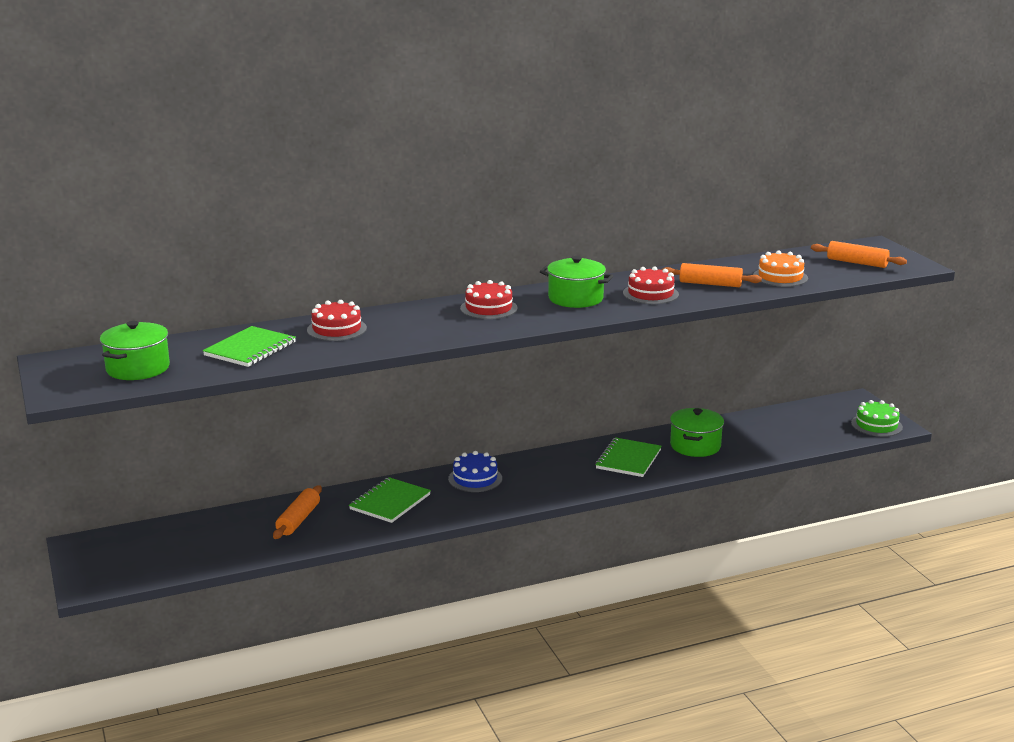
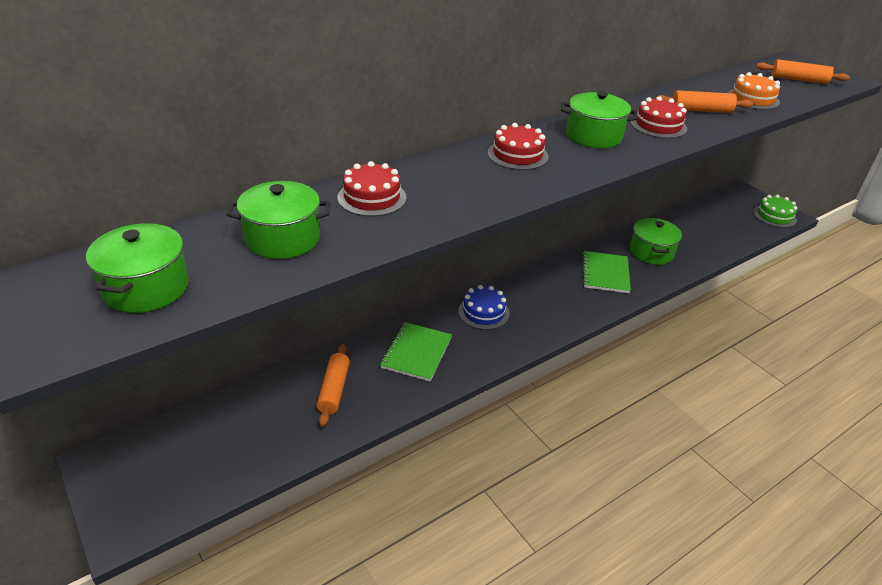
camera: 15 degrees left, 15 degrees up
(250, 349) = (283, 238): green notebook -> green pot

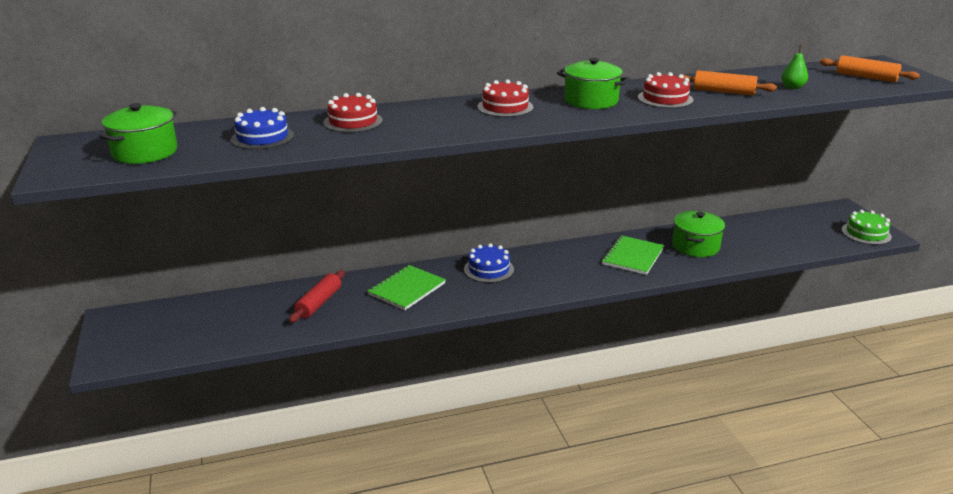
camera: 20 degrees right, 10 degrees down
(283, 238) = (262, 137): green pot -> blue cake
(334, 390) = (318, 303): orange rolling pin -> red rolling pin
(752, 99) = (792, 87): orange cake -> green pear

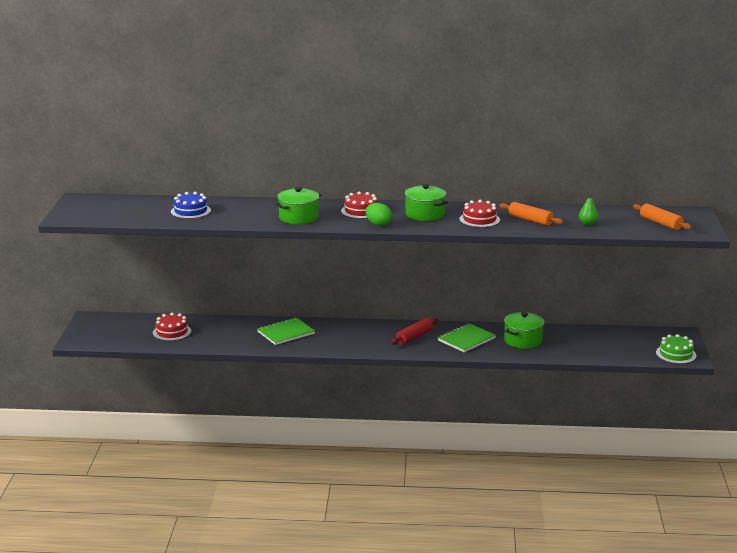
camera: 20 degrees right, 5 degrees down
(145, 152) = (118, 211): green pot -> green pot (298, 217)
(318, 303) = (222, 331): red rolling pin -> red rolling pin (414, 337)
(353, 122) = (253, 208): red cake -> red cake (172, 332)
(489, 269) = (352, 330): blue cake -> none
(547, 121) = (378, 224): none -> green egg

